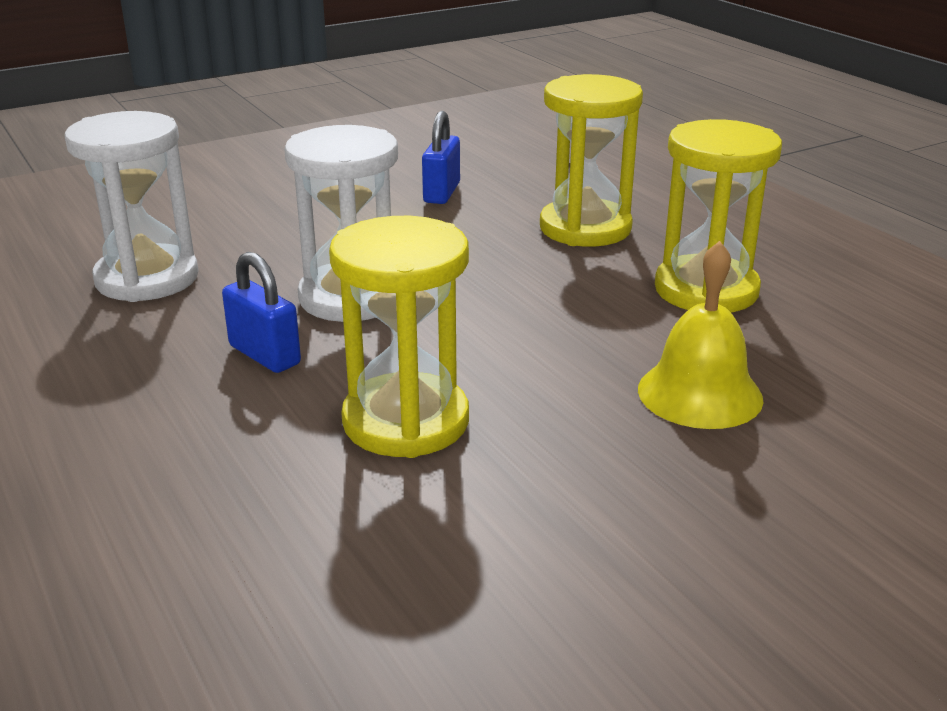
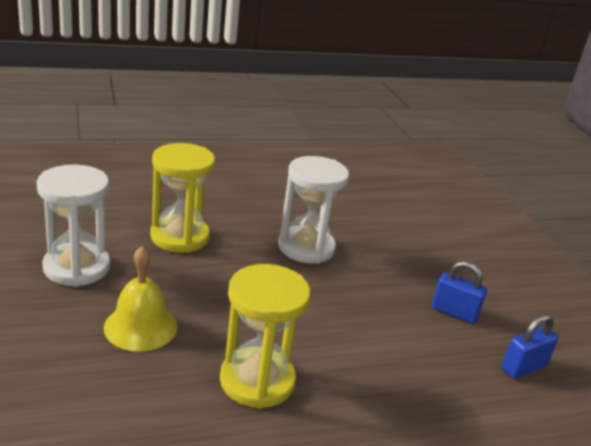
camera: 100 degrees right, 0 degrees up
(147, 279) = (350, 200): white hourglass -> white hourglass (77, 267)
(264, 355) = (258, 216): blue padlock -> blue padlock (523, 367)
(585, 228) = (377, 360): yellow hourglass -> none

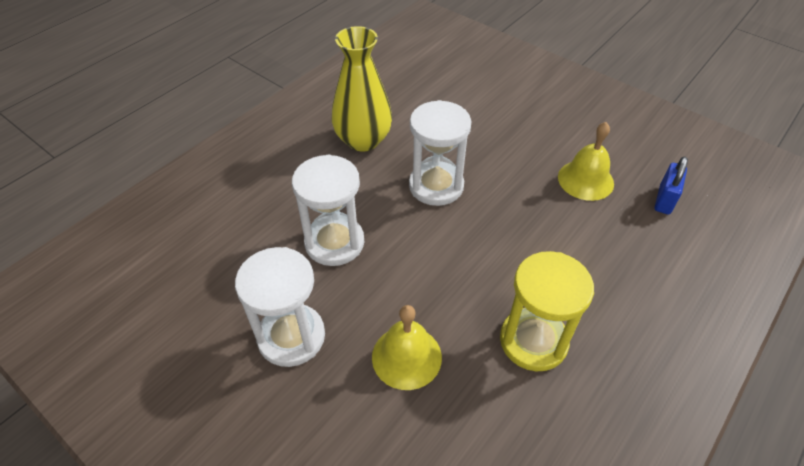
camera: 30 degrees left, 20 degrees up
(180, 237) = (334, 242): yellow hourglass -> white hourglass
(283, 195) = (363, 140): none -> yellow vase
(454, 312) = (585, 180): blue padlock -> yellow bell

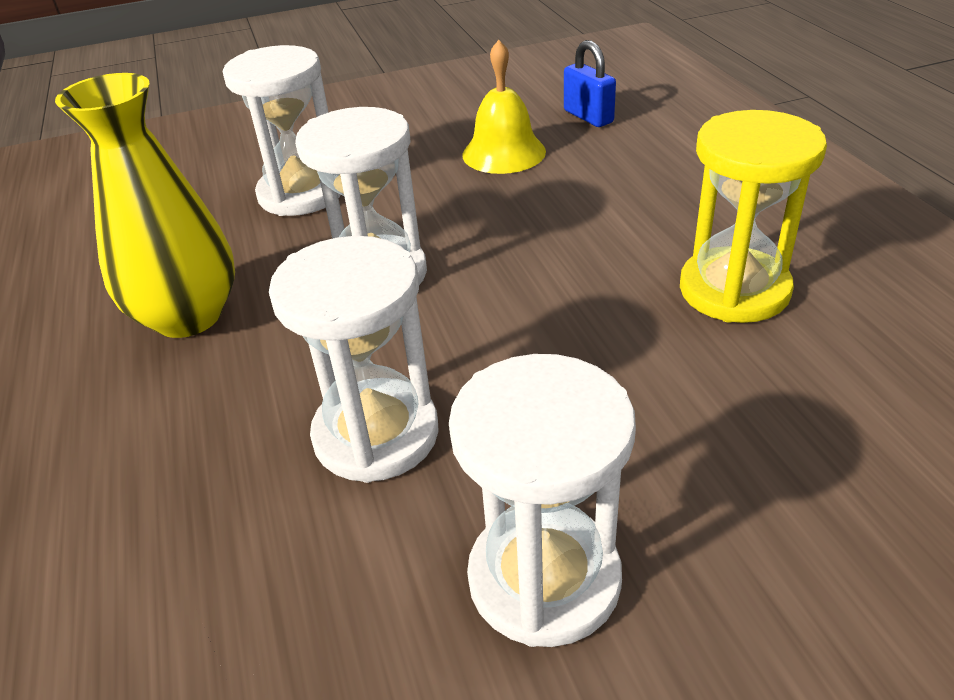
camera: 55 degrees left, 10 degrees down
(406, 357) = (687, 429): yellow bell -> none
(477, 121) = (301, 194): none -> white hourglass

